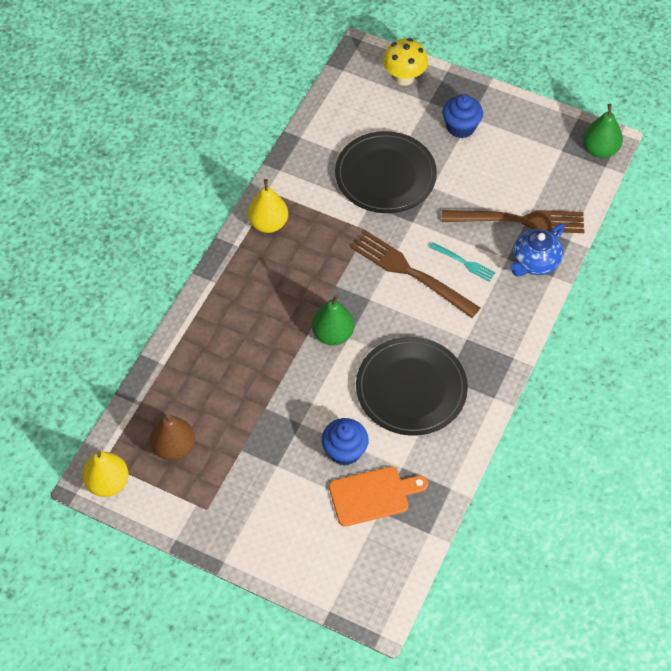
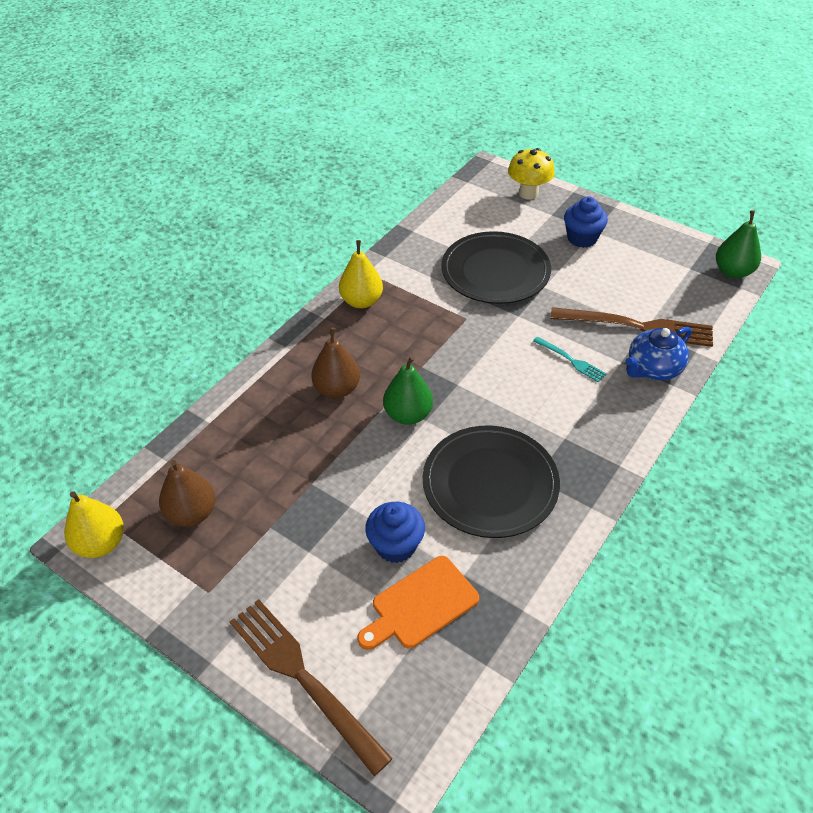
camera: 10 degrees right, 10 degrees down
(266, 317) = (337, 389): none -> brown pear
(373, 495) = (421, 605): orange cutting board -> orange cutting board turned 150 degrees clockwise
(409, 272) = (507, 363): brown fork -> brown fork (301, 676)

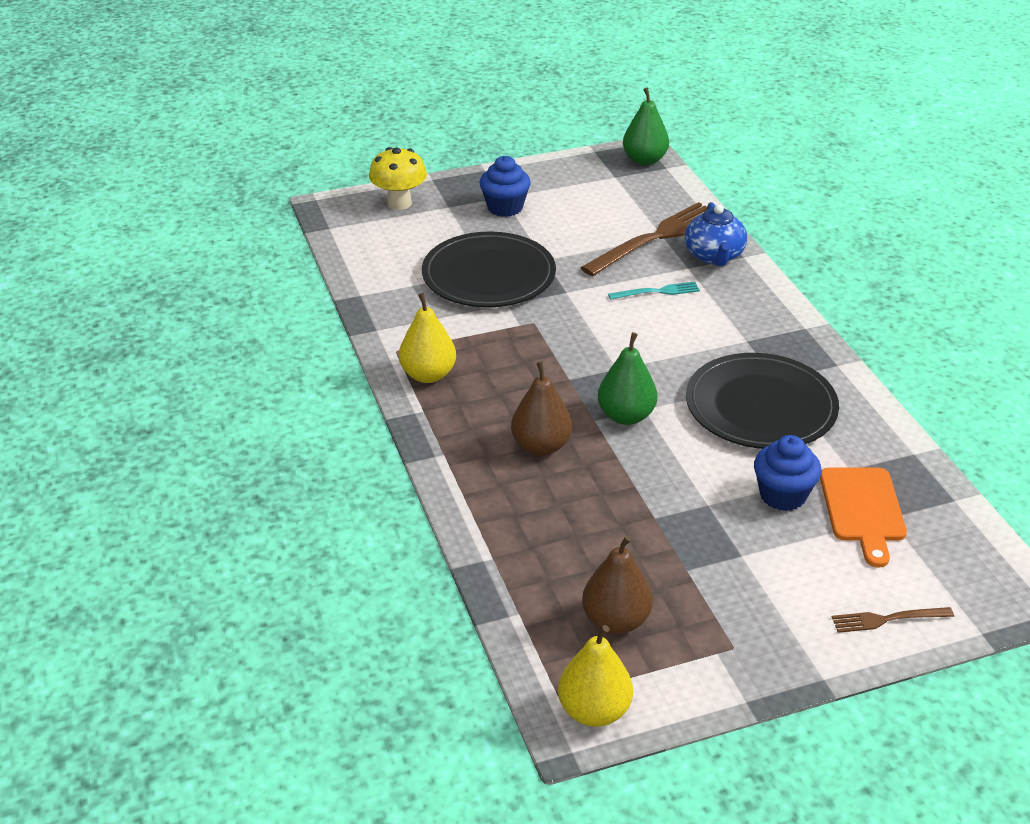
camera: 55 degrees left, 10 degrees down
(301, 676) = (886, 619): brown fork -> brown fork, size x0.49

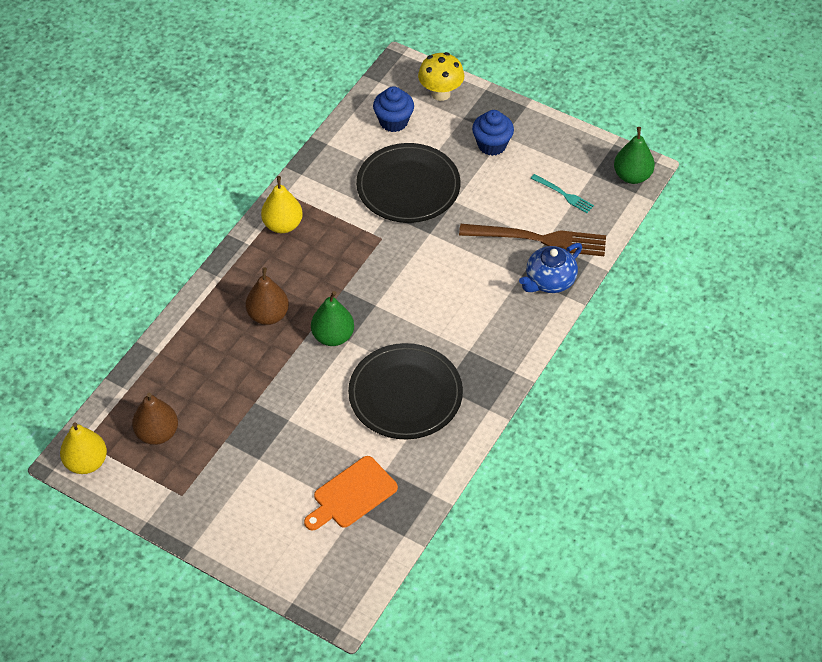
camera: 50 degrees right, 15 degrees up
(658, 291) = (477, 276): turquoise fork -> turquoise fork (564, 195)
(782, 495) = (329, 450): blue cupcake -> blue cupcake (393, 121)
(886, 619) = (264, 552): brown fork -> none

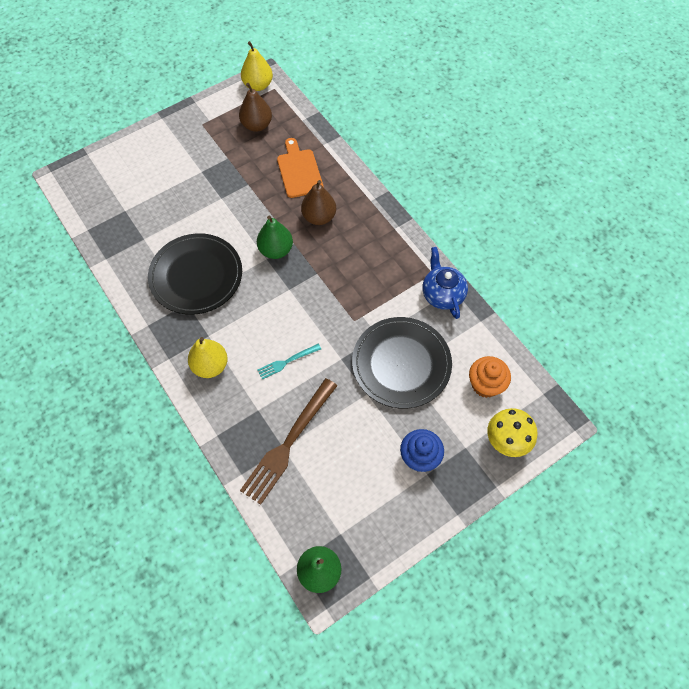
camera: 115 degrees right, 10 degrees up
(283, 225) = (403, 257): yellow pear -> yellow pear (210, 366)
(352, 495) = (138, 212): orange cutting board -> orange cutting board (299, 171)
(393, 121) = (485, 384): blue cupcake -> orange cupcake
(549, 281) = (239, 429): blue teapot -> blue teapot (442, 294)
(564, 195) = (328, 493): turquoise fork -> turquoise fork (286, 362)

